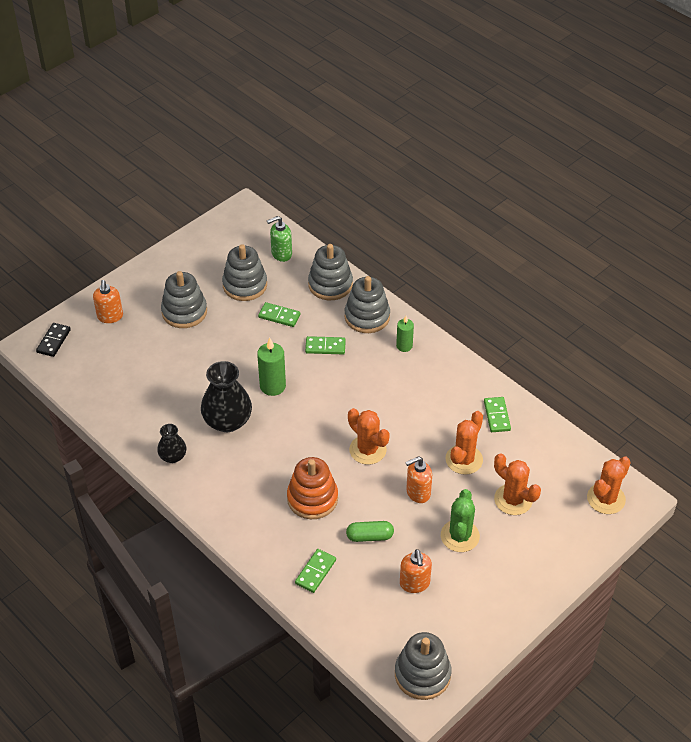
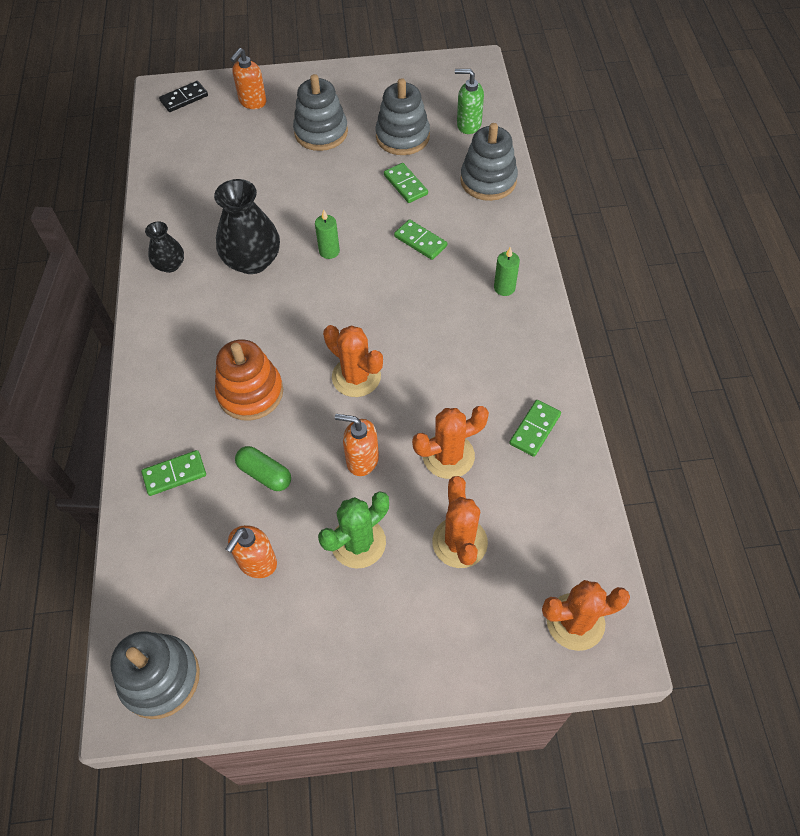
camera: 40 degrees right, 10 degrees up
(272, 386) = (329, 251): green candle -> green candle, size x0.64
(367, 317) = (494, 234): grey stacking toy -> none
(367, 450) = (356, 377): orange cactus -> orange cactus turned 45 degrees counterclockwise

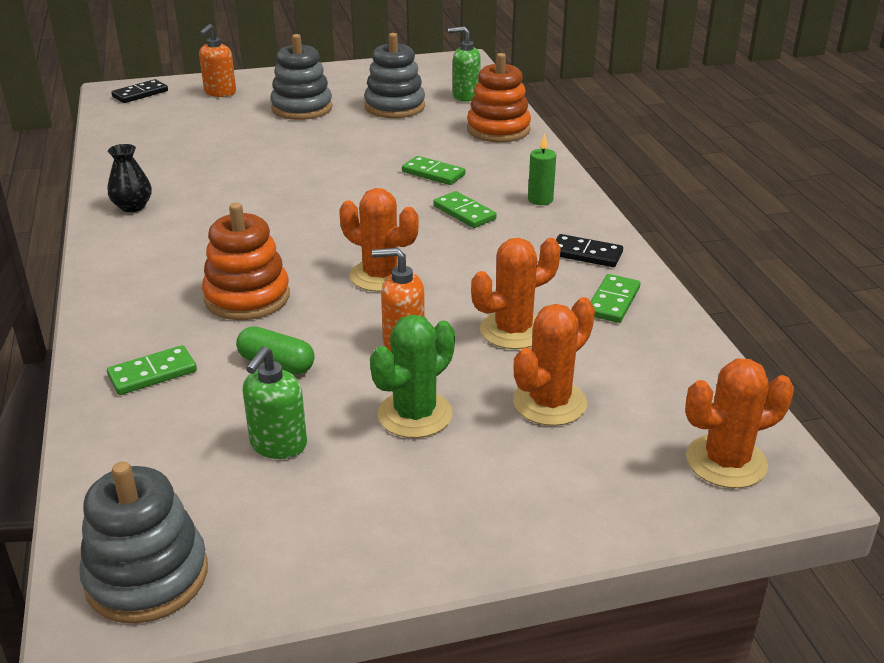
camera: 10 degrees left, 25 degrees down
(252, 261) = (235, 198): black vase -> none
(257, 562) = (278, 445): orange soap dispenser -> green soap dispenser
(329, 251) = (327, 186): green candle -> none
(405, 185) = (406, 137): green domino -> green domino (464, 212)
(459, 542) = (549, 403): orange cactus -> orange cactus turned 60 degrees clockwise
(488, 180) = (498, 130): grey stacking toy -> orange stacking toy
(526, 366) = (586, 254): none -> black domino

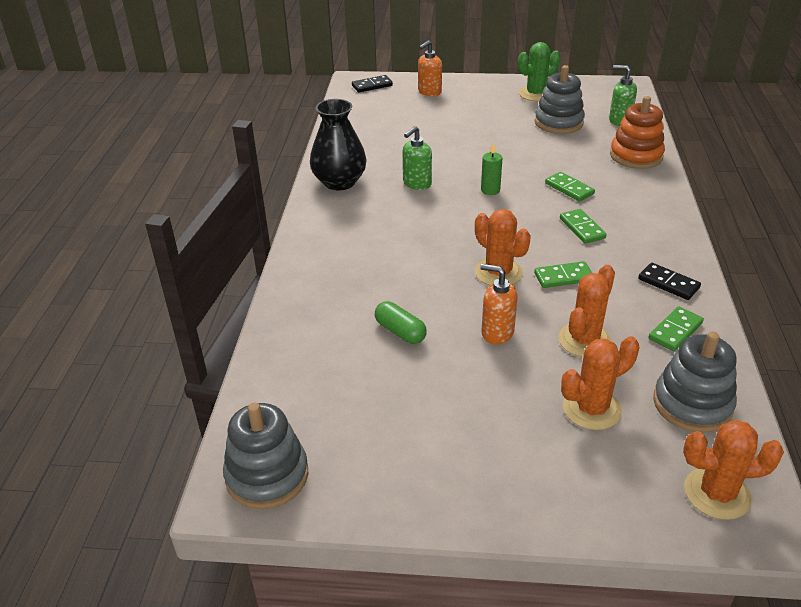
camera: 20 degrees right, 5 degrees up
(132, 206) = (339, 182): black vase -> black vase, size x1.79
(152, 373) = (314, 321): green domino -> green domino (563, 277)
(247, 297) = (396, 272): orange stacking toy -> none
(278, 445) = (381, 397): green soap dispenser -> green soap dispenser (417, 184)
(302, 108) = (486, 114): grey stacking toy -> grey stacking toy (692, 404)
(415, 414) = (486, 395): green cactus -> green cactus (536, 94)
(513, 330) = (584, 340): orange cactus -> orange cactus turned 45 degrees counterclockwise
(540, 200) = (648, 227): green candle -> green candle (490, 190)

